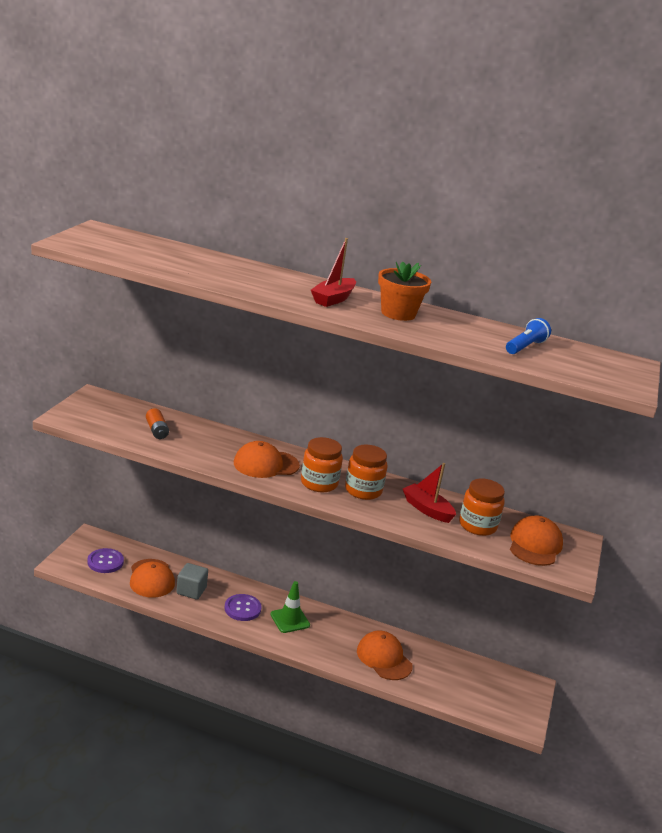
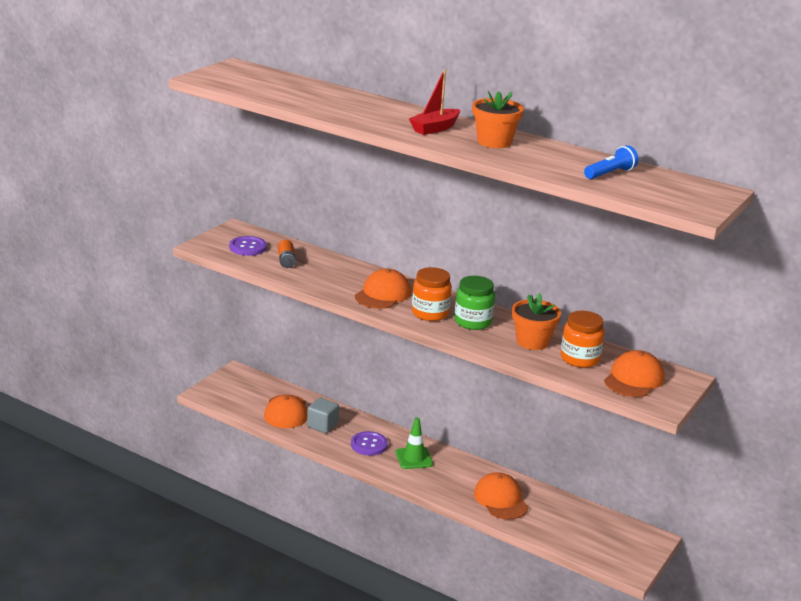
camera: 15 degrees right, 0 degrees up
(105, 562) = (245, 394): purple button -> purple button (248, 247)
(265, 464) = (383, 294): orange cap -> orange cap turned 120 degrees clockwise
(363, 490) = (473, 322): orange jar -> green jar
(427, 509) = (532, 342): red boat -> orange flower pot

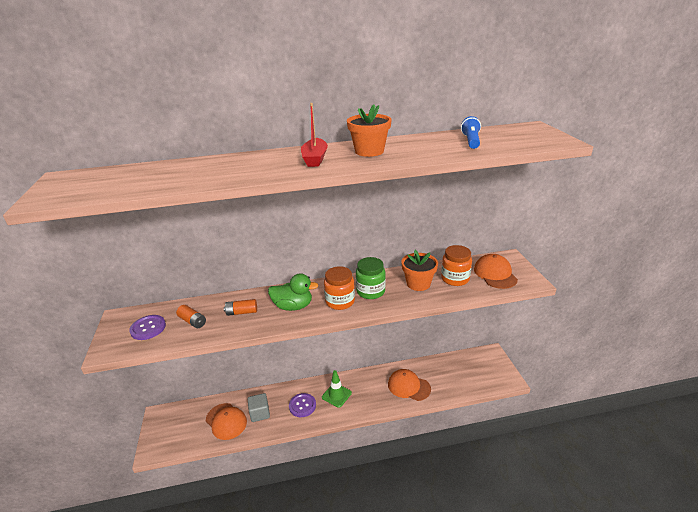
camera: 40 degrees left, 5 degrees up
(333, 275) = (242, 312): none -> orange battery
(383, 294) = (293, 306): orange cap -> green duck

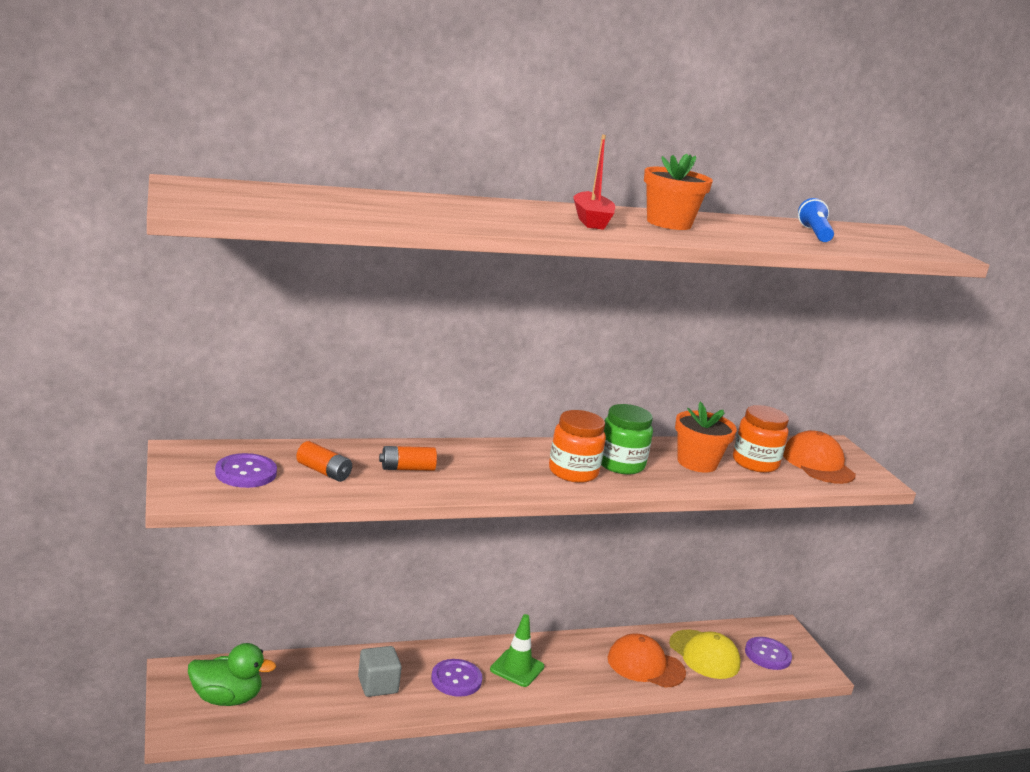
camera: 10 degrees left, 10 degrees down
(226, 421) = (315, 692): orange cap -> none
(293, 306) = (494, 470): green duck -> green duck (226, 698)
(443, 376) = (704, 654): none -> yellow cap
(480, 372) = (767, 655): none -> purple button

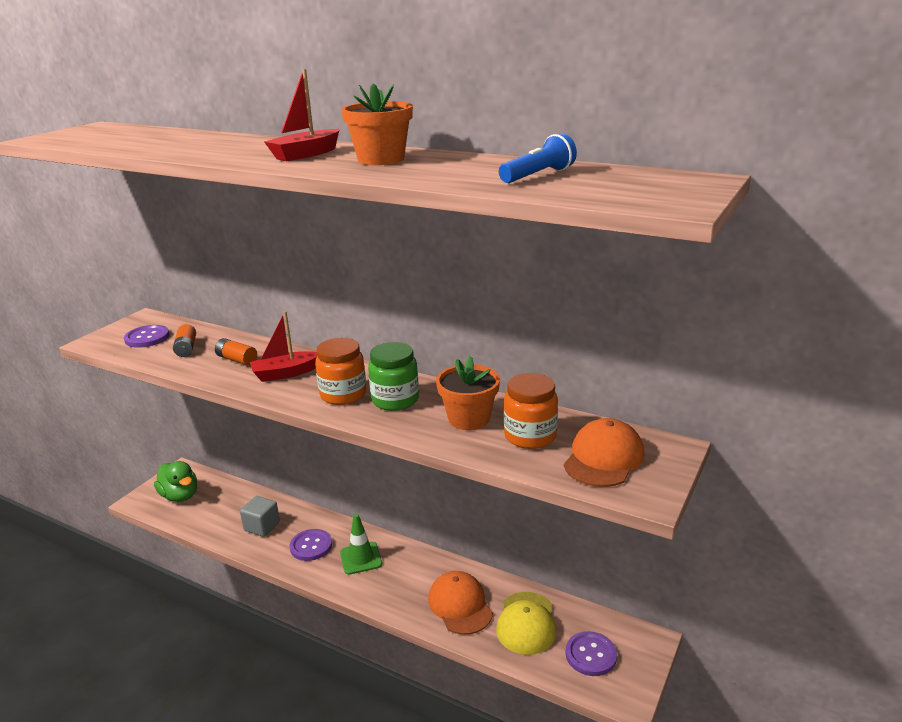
camera: 50 degrees right, 5 degrees up
(484, 468) = (285, 373): none -> red boat

